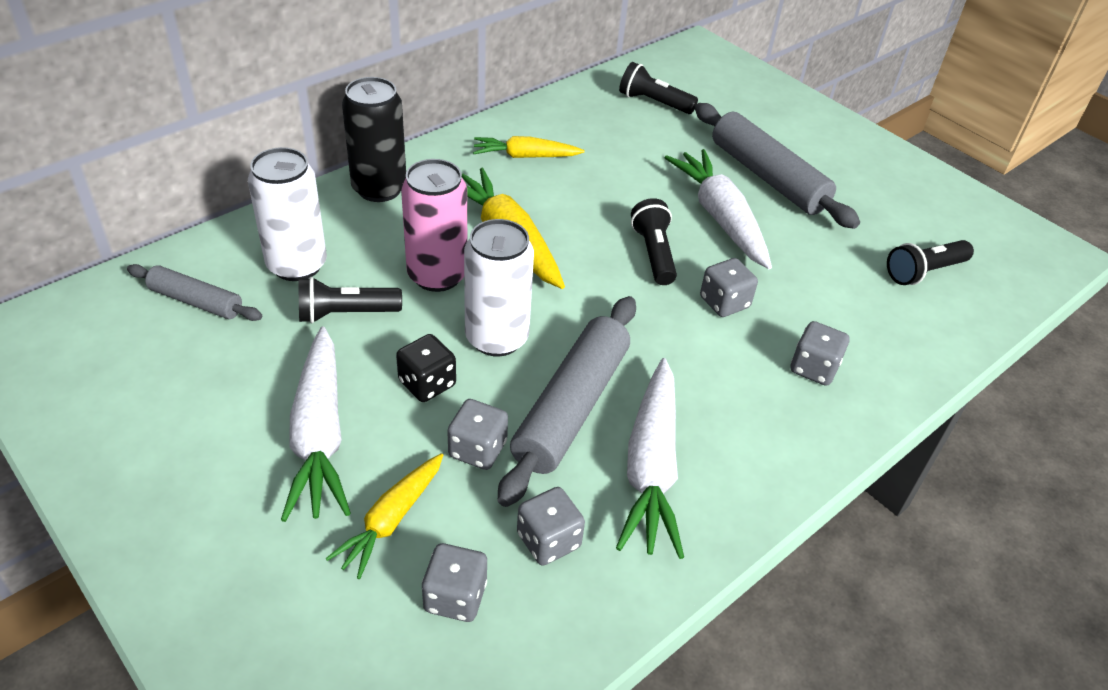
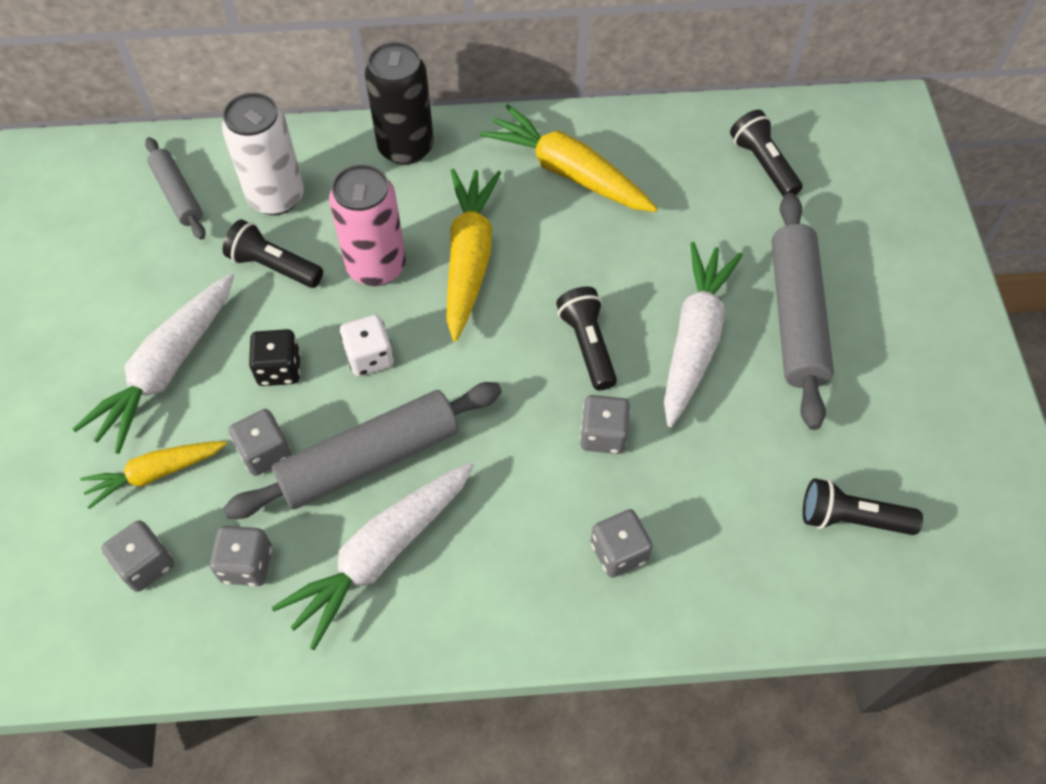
camera: 40 degrees right, 15 degrees up
(496, 338) = (369, 357): white can -> white dice
(525, 156) = (568, 172): yellow carrot -> yellow carrot, size x1.61
(653, 254) = (587, 345): black flashlight -> black flashlight turned 45 degrees counterclockwise

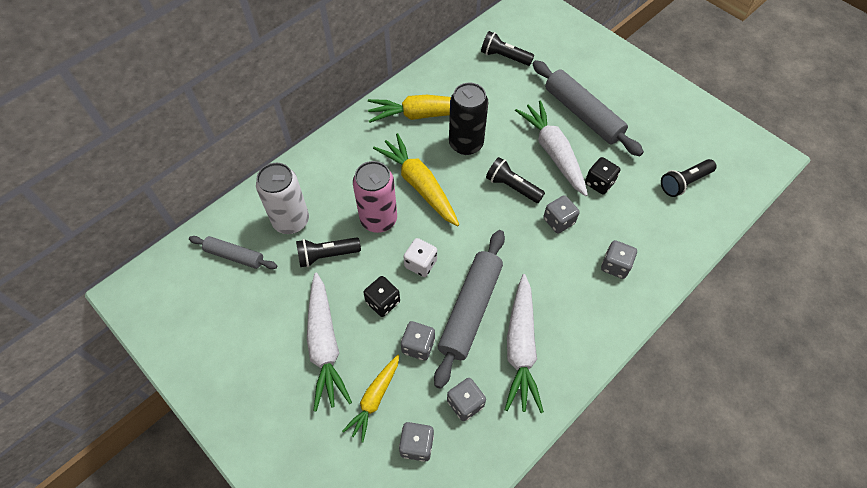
camera: 40 degrees left, 0 degrees up
(406, 147) = (333, 153): black can -> black can (466, 144)
(717, 426) = (599, 183): none -> black dice

